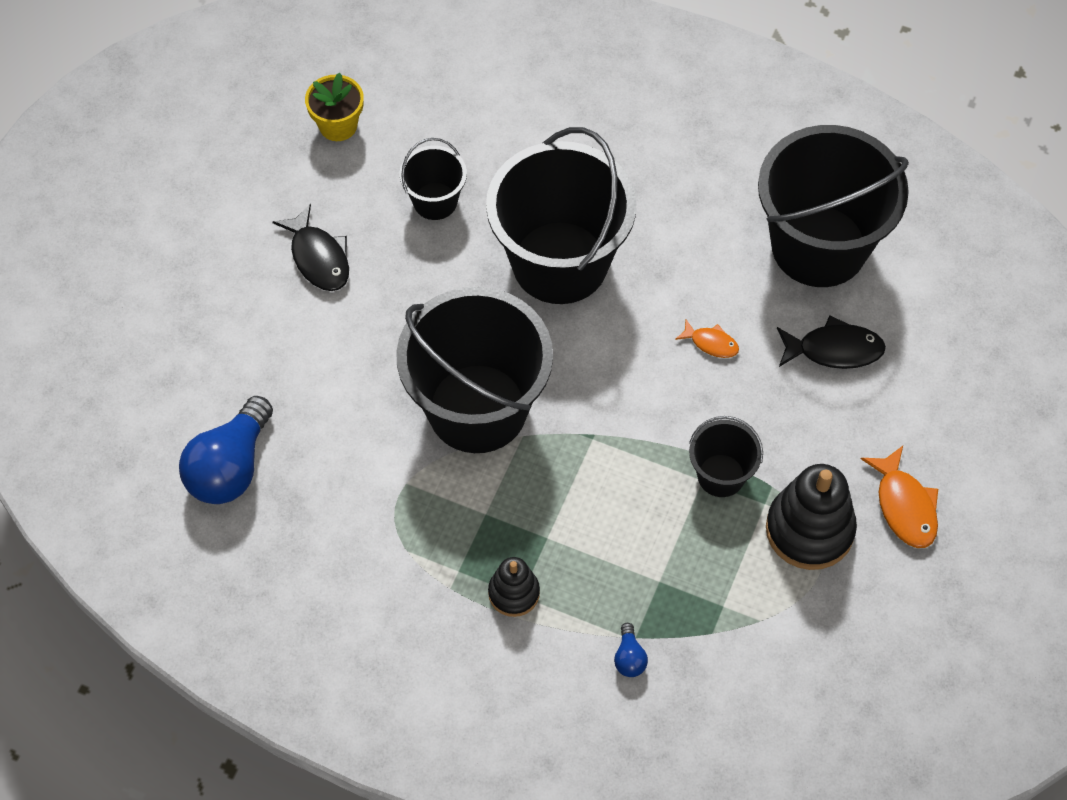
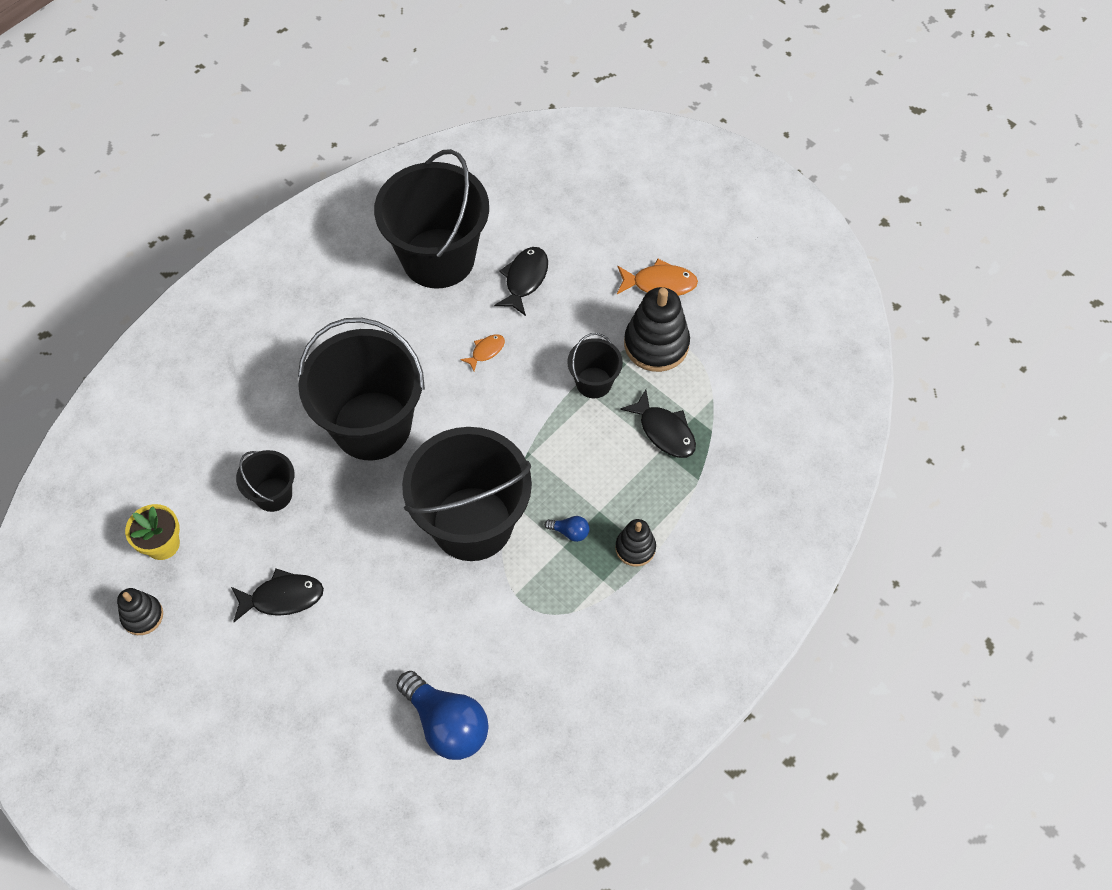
camera: 70 degrees left, 0 degrees up
(253, 142) = (142, 616): none -> black stacking toy
(629, 658) = (712, 489): blue light bulb -> blue light bulb (570, 532)
(687, 577) = (664, 431): none -> black fish

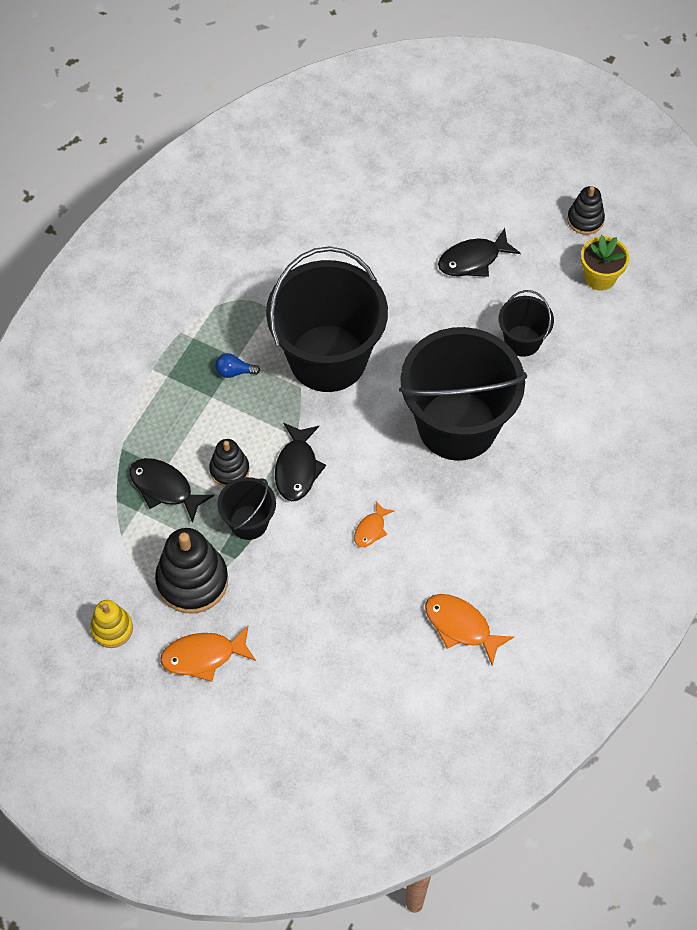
camera: 165 degrees right, 0 degrees up
(438, 258) = (461, 626): black bucket -> orange fish
(447, 724) = (296, 201): blue light bulb -> none
(525, 279) = (356, 624): black fish -> black fish (297, 468)
(635, 548) = (170, 371): black stacking toy -> black stacking toy (229, 470)
(734, 322) = (112, 629): none -> yellow stacking toy

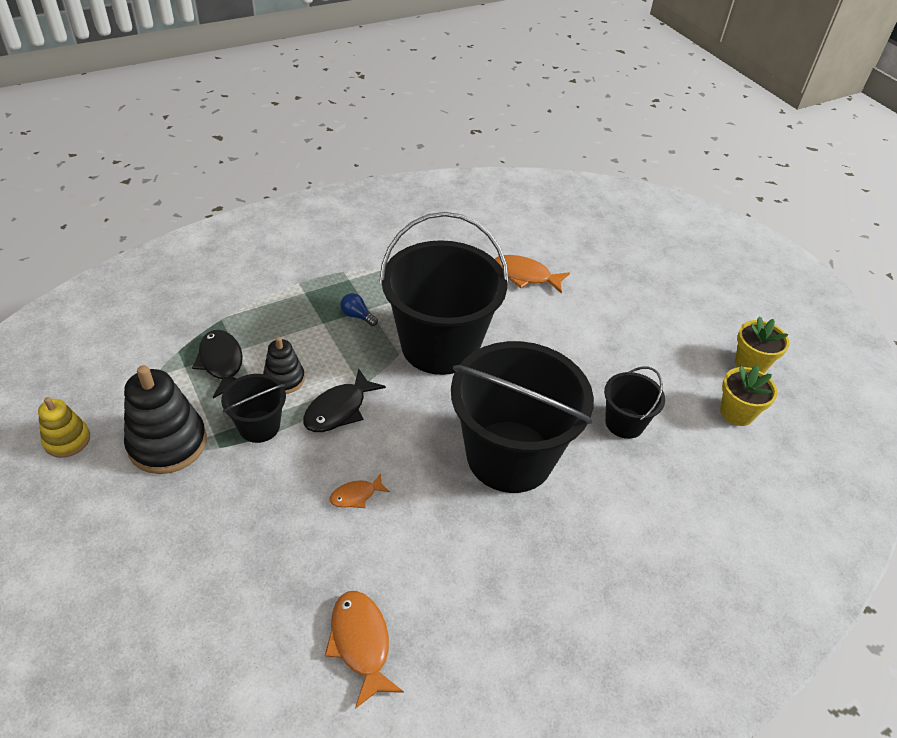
camera: 30 degrees right, 15 degrees down
(203, 656) = (109, 510): orange fish -> orange fish (525, 276)
(473, 260) = (623, 342): black fish -> none
(585, 220) = (750, 364): black stacking toy -> yellow flower pot

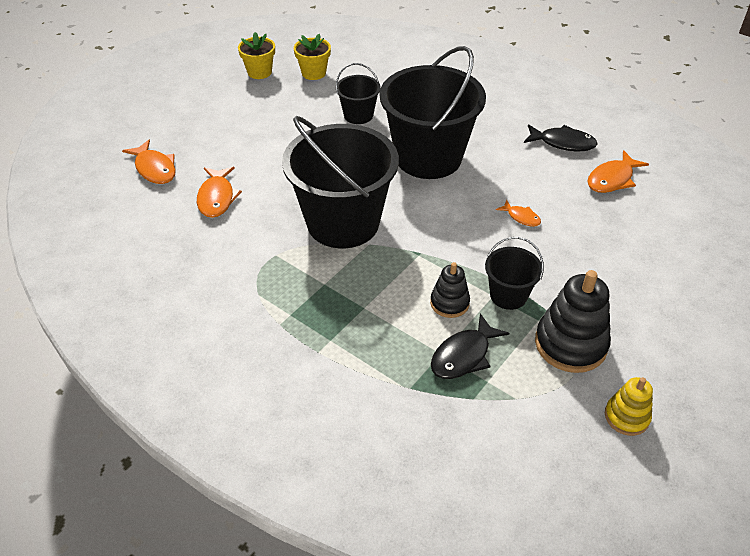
camera: 110 degrees left, 0 degrees up
(339, 409) = (455, 256): black fish -> black fish (563, 143)
(357, 316) = (339, 287): blue light bulb -> none
(589, 249) = (154, 169): none -> orange fish

